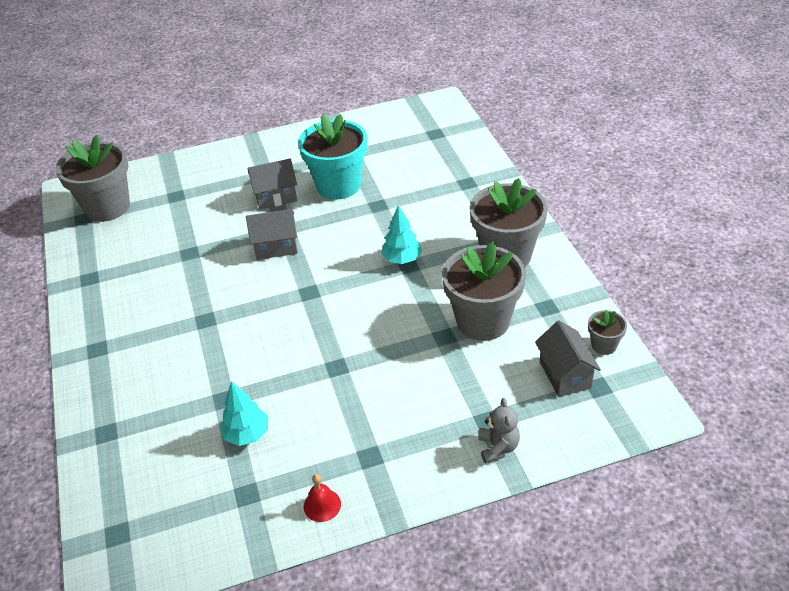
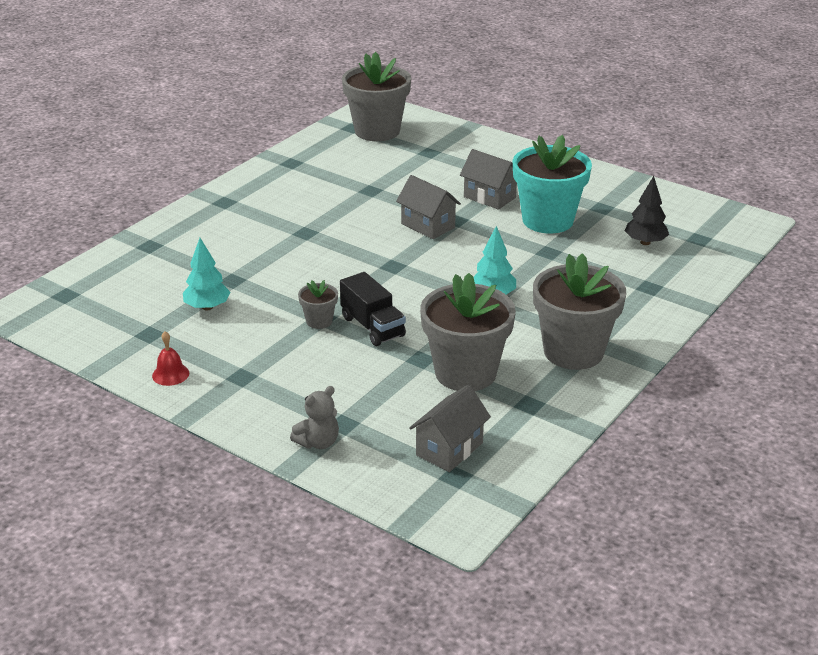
camera: 50 degrees right, 10 degrees down
(378, 343) = (372, 327): none -> black truck
(414, 157) = (645, 242): none -> black tree
(604, 345) = (517, 460): grey flower pot -> grey flower pot (319, 321)

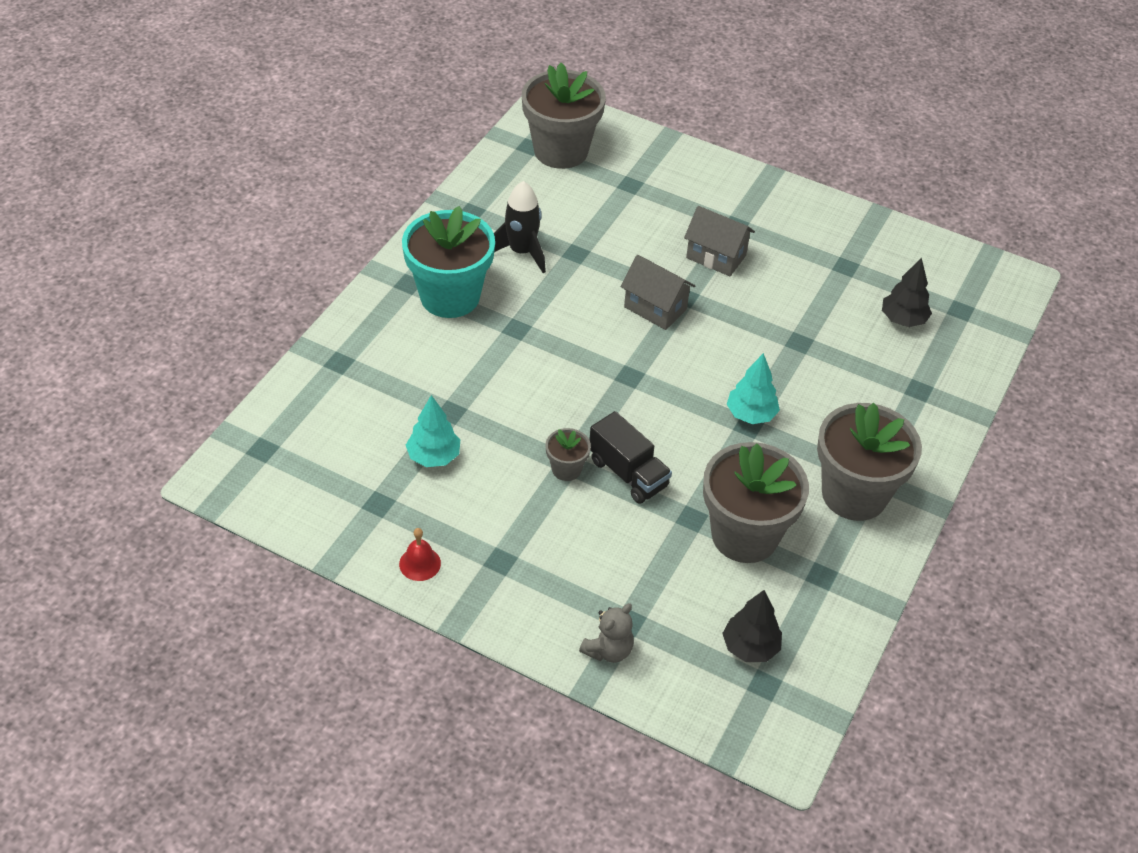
camera: 10 degrees left, 15 degrees up
(325, 188) = (521, 252): none -> black rocket
(449, 449) = (750, 647): grey house -> black tree
(547, 220) = (789, 291): turquoise flower pot -> turquoise flower pot (450, 296)

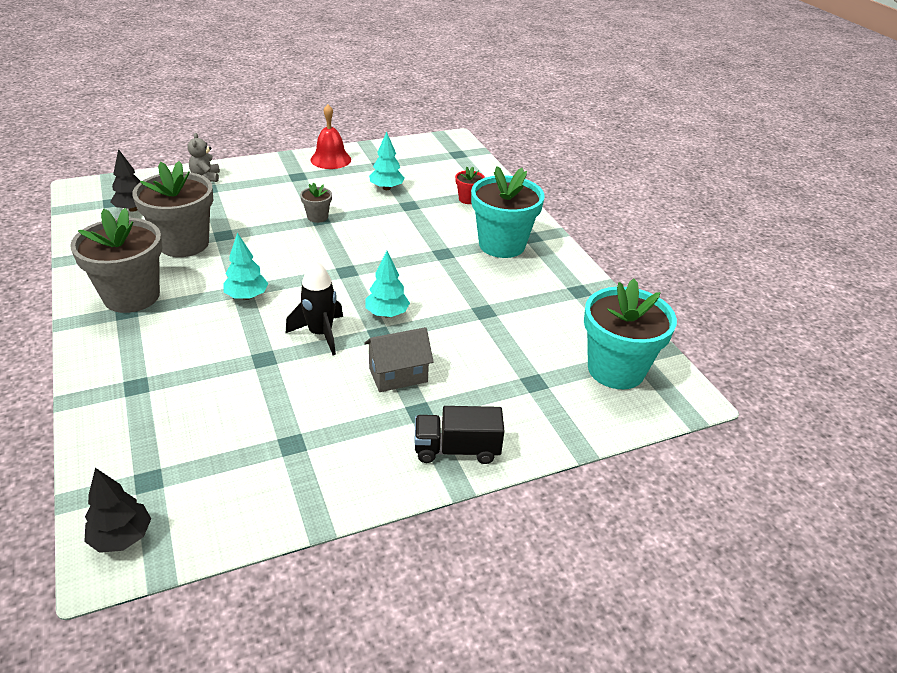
camera: 130 degrees right, 10 degrees down
(379, 372) = (468, 199): none -> red flower pot
(420, 563) = (330, 159): red bell -> red bell, size x1.68
(521, 252) = (512, 290): black rocket -> black rocket (320, 334)
(561, 151) = (616, 369): grey flower pot -> turquoise flower pot
(628, 473) = (283, 232): black truck -> black truck (456, 449)
(655, 308) = (387, 314): grey house -> turquoise tree
(903, 319) = (196, 432): black tree -> black tree (121, 537)

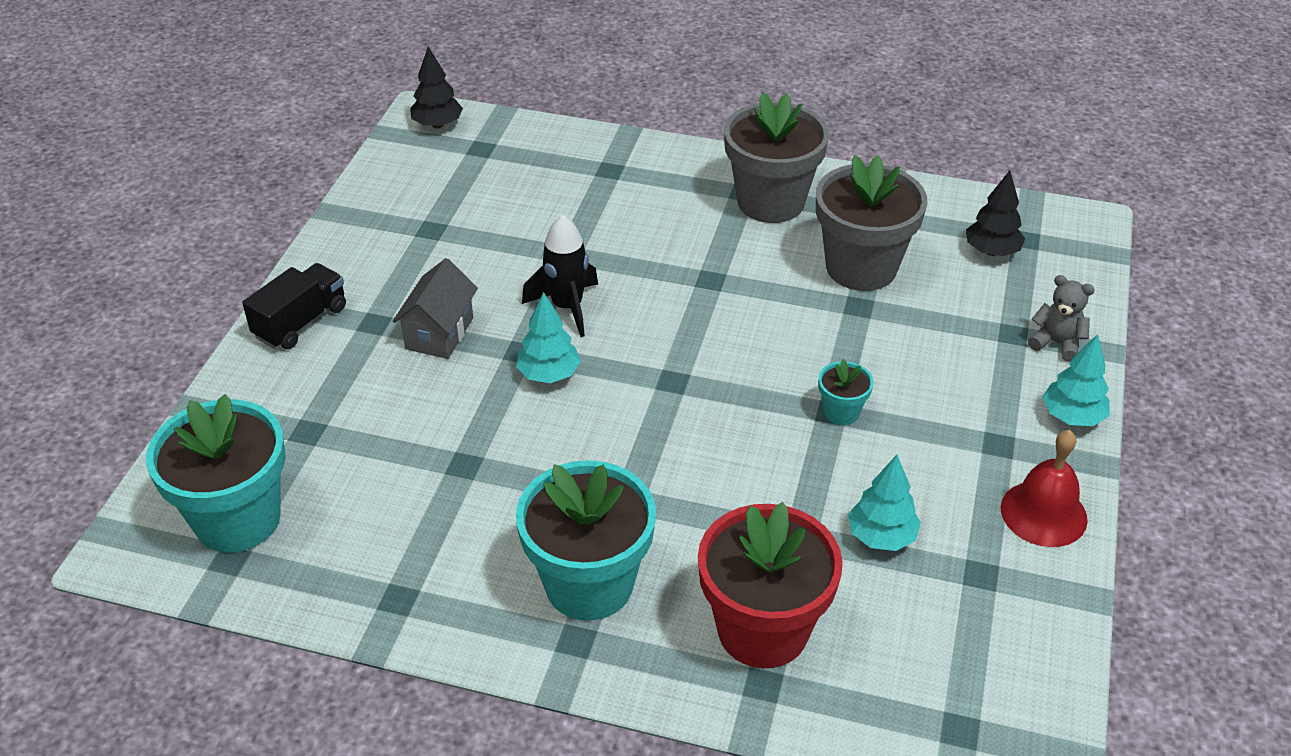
camera: 130 degrees right, 5 degrees up
(247, 296) = (693, 279): turquoise tree -> turquoise tree (1072, 416)
(317, 217) = (841, 412): grey flower pot -> turquoise flower pot
(468, 199) = (762, 630): red flower pot -> red flower pot, size x2.20

